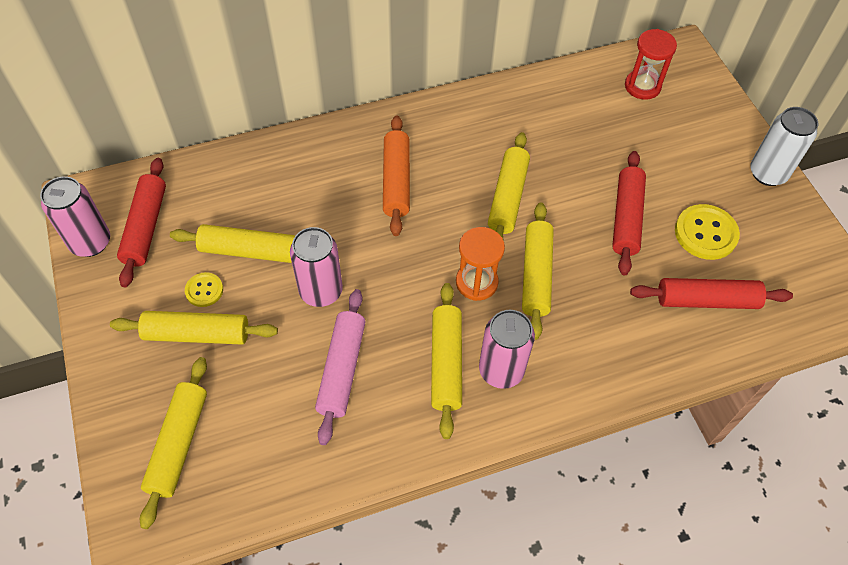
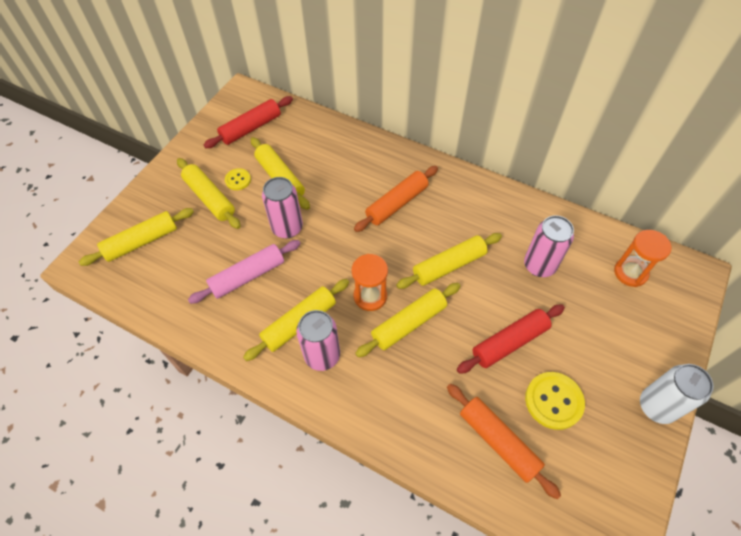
camera: 50 degrees right, 0 degrees up
(90, 242) = (221, 116): pink can -> pink can (539, 265)
(642, 86) = (630, 273): red hourglass -> orange hourglass
(706, 300) = (498, 441): red rolling pin -> orange rolling pin

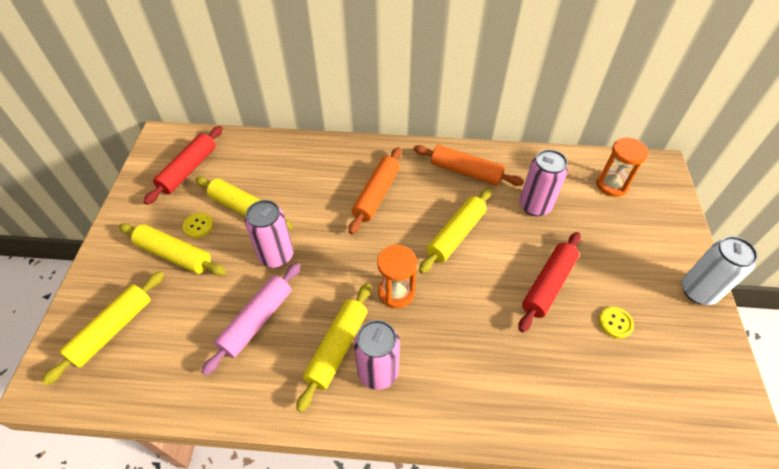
camera: 25 degrees left, 5 degrees down
(409, 323) = (447, 304): yellow rolling pin -> none
(498, 441) = (590, 383): orange rolling pin -> orange rolling pin (466, 172)
(553, 401) = (615, 323): yellow button -> yellow button, size x0.57

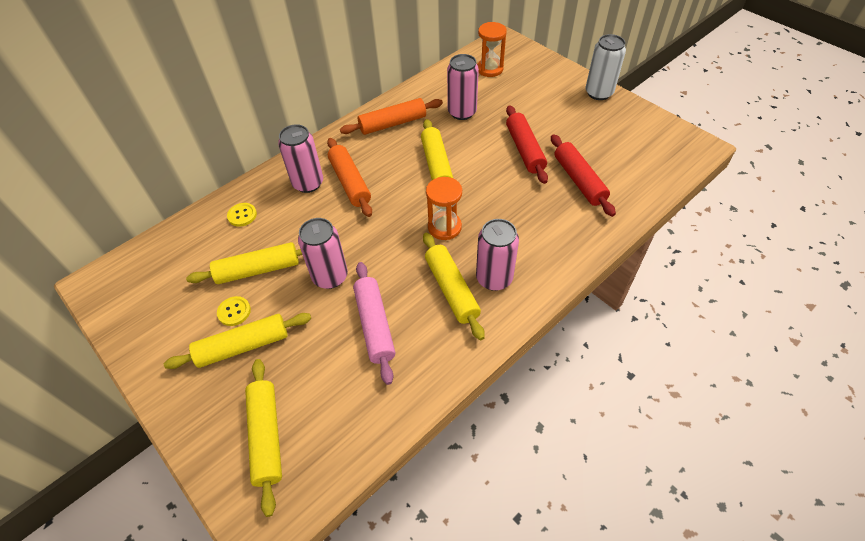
camera: 45 degrees left, 0 degrees up
(188, 170) = (162, 284): red rolling pin -> red rolling pin (579, 180)
(349, 171) = (308, 183): none -> pink can
(615, 323) = (581, 141): yellow button -> yellow button (242, 215)

